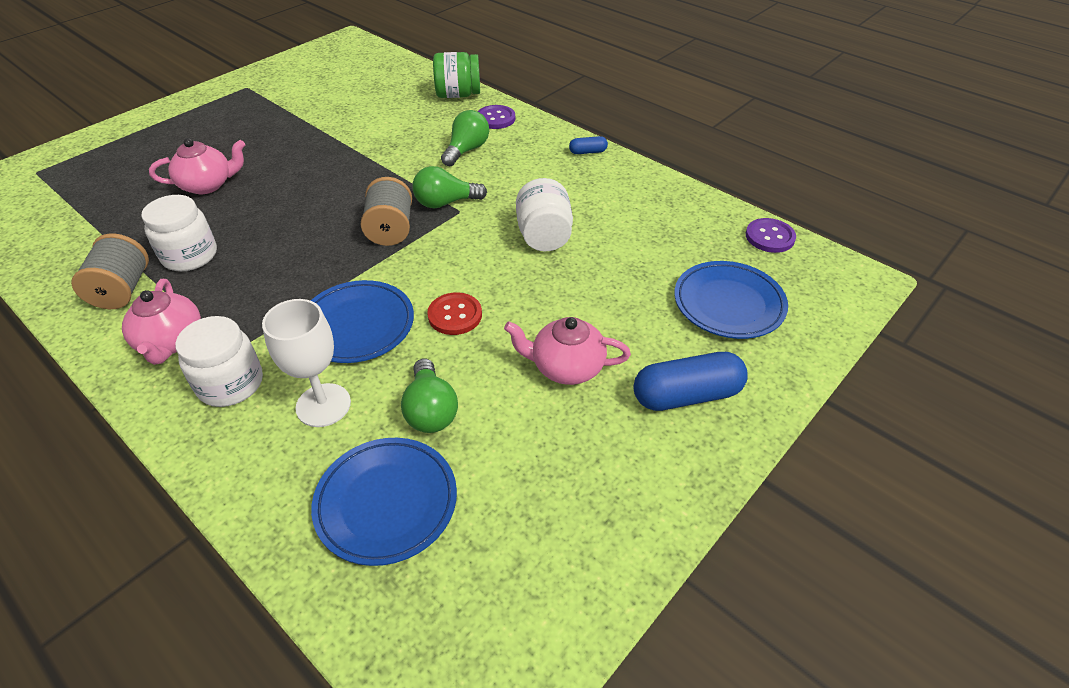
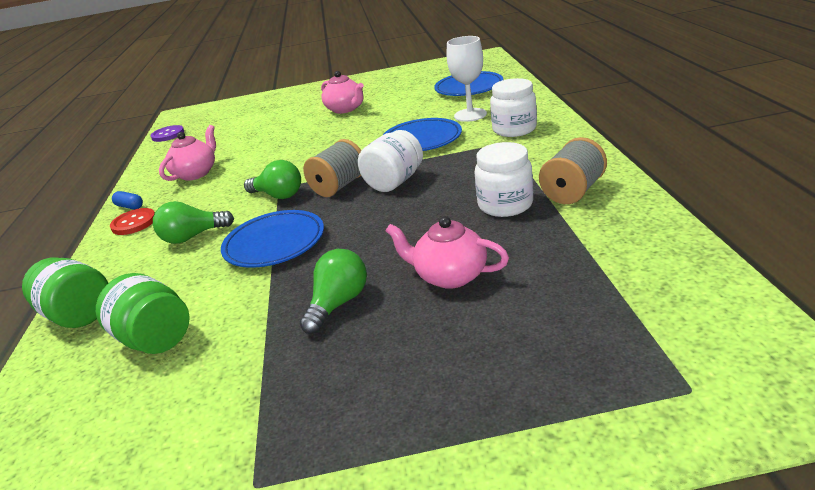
camera: 135 degrees left, 15 degrees down
(171, 342) = (543, 153): pink teapot -> pink teapot (196, 173)
(380, 102) = (156, 339): none -> green jar
(430, 410) = (422, 106): green light bulb -> green light bulb (338, 303)
(455, 315) = (365, 134): red button -> red button (134, 223)
(495, 118) = (114, 264): purple button -> none
(544, 236) = (260, 159): white jar -> white jar (394, 182)
(686, 395) = (316, 95): blue capsule -> none
(728, 304) = (243, 116): blue plate -> blue plate (274, 243)

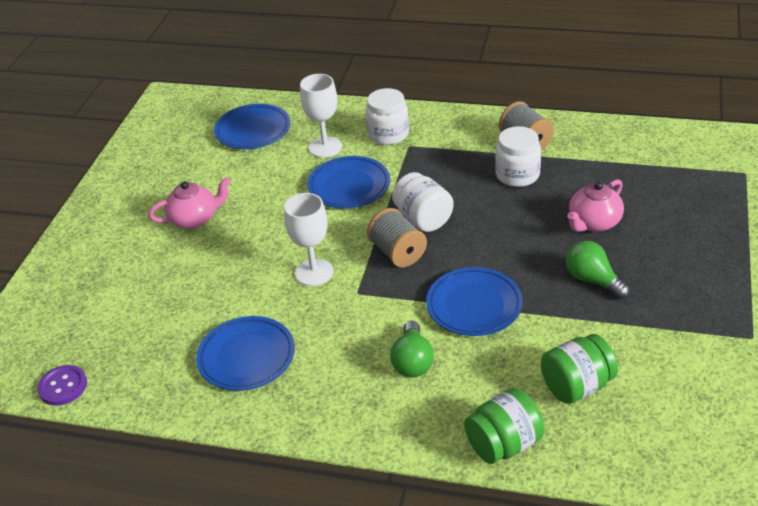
camera: 70 degrees left, 10 degrees up
(130, 206) = (284, 418): blue capsule -> none
(134, 223) = (335, 412): red button -> none
(196, 173) = (246, 357): pink teapot -> blue plate
(278, 195) = (377, 294): green light bulb -> none
(299, 164) = (314, 272): none -> white goblet

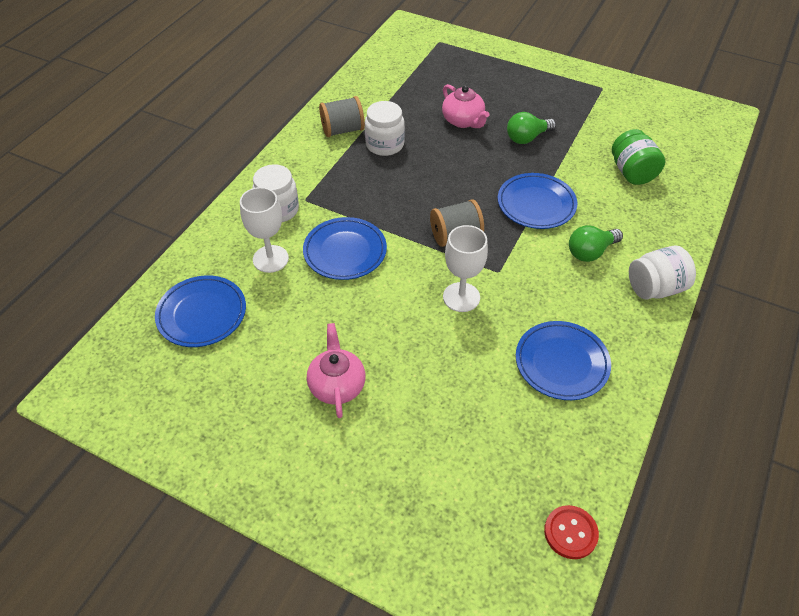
camera: 80 degrees left, 10 degrees up
(63, 386) = (570, 533): purple button -> red button
(412, 361) = (590, 252): green light bulb -> green light bulb turned 135 degrees clockwise
(423, 219) = (417, 211): white jar -> white jar (655, 288)
(504, 444) = (681, 220): green jar -> none

